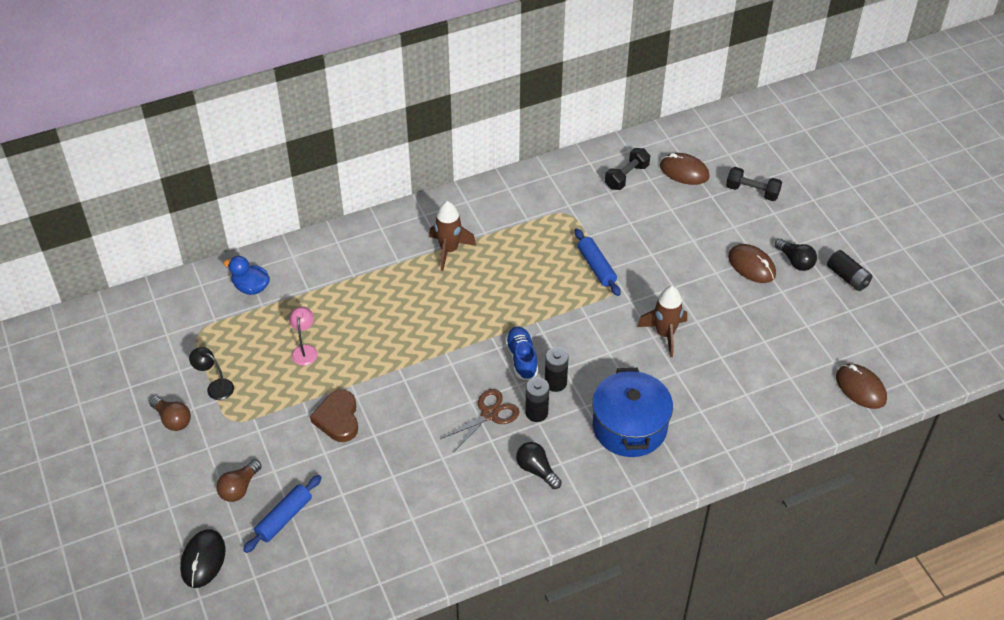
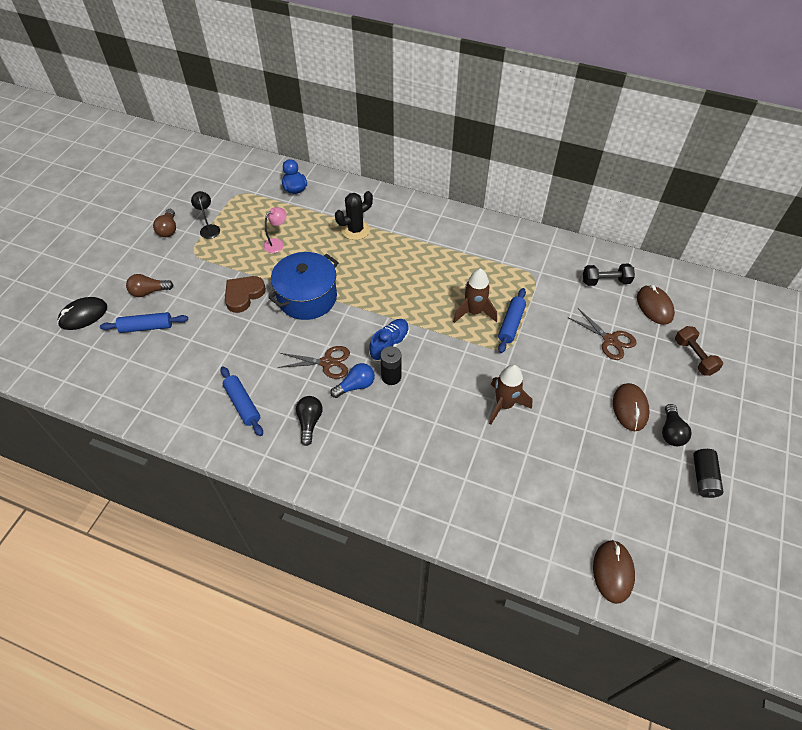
camera: 45 degrees right, 5 degrees up
(364, 284) = (355, 230): none -> black cactus
(449, 250) = (429, 246): brown rocket -> brown rocket (474, 312)
(463, 504) = (242, 404): none -> blue rolling pin
(536, 413) = (355, 386): black battery -> blue light bulb
(629, 427) = (402, 446): blue pot -> blue pot (307, 297)
(682, 223) = (610, 340): none -> brown scissors
(752, 192) = (694, 357): black dumbbell -> brown dumbbell

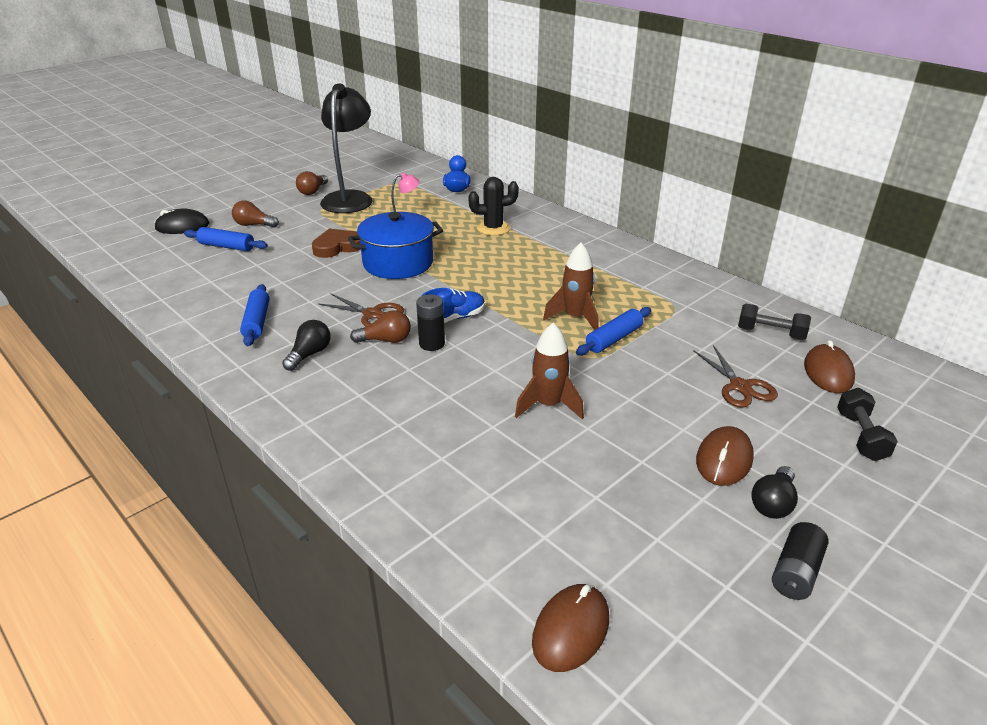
camera: 25 degrees right, 20 degrees down
(209, 228) = (350, 198): black lamp -> black lamp, size x2.35
(355, 386) = (386, 340): blue light bulb -> brown light bulb
(694, 357) = (860, 436): brown dumbbell -> black dumbbell

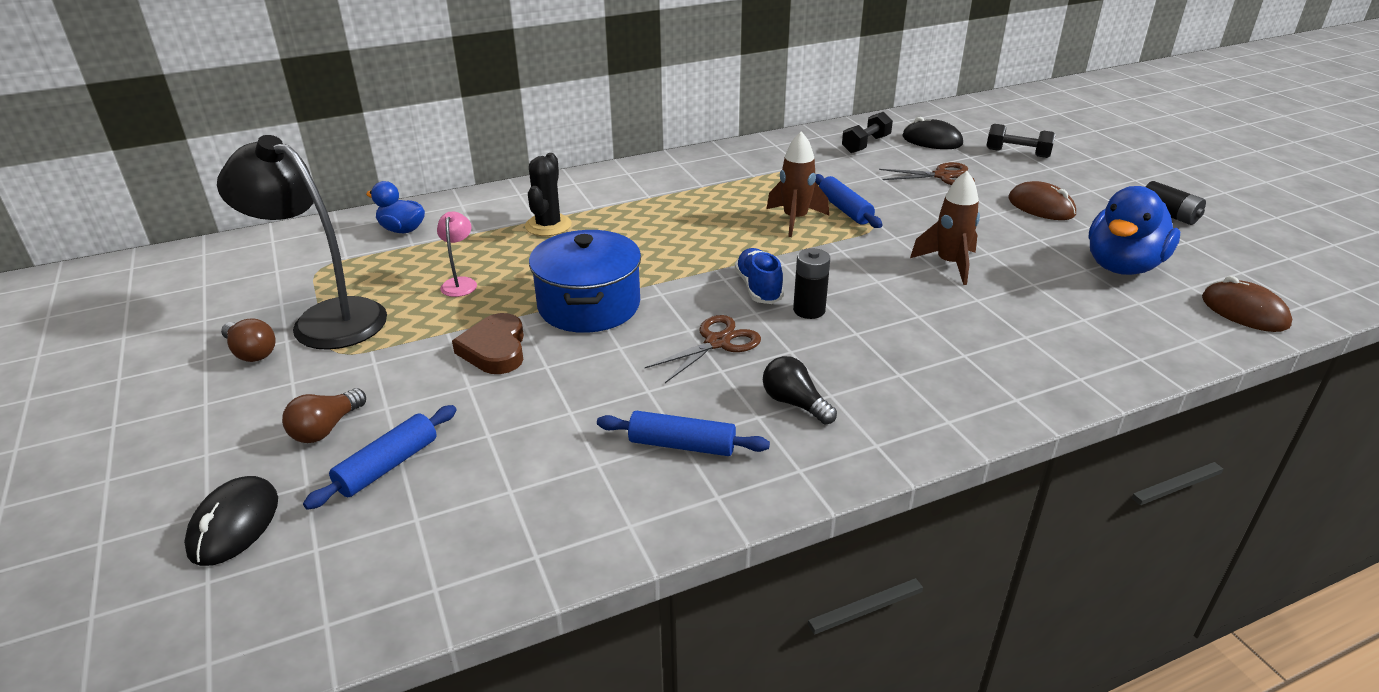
camera: 70 degrees left, 0 degrees up
(386, 340) = (786, 340): brown light bulb -> none
(620, 525) = (1122, 266): none -> blue duck
(773, 503) = (1095, 203): black light bulb -> none
(828, 372) = (932, 140): brown mouse -> black mouse

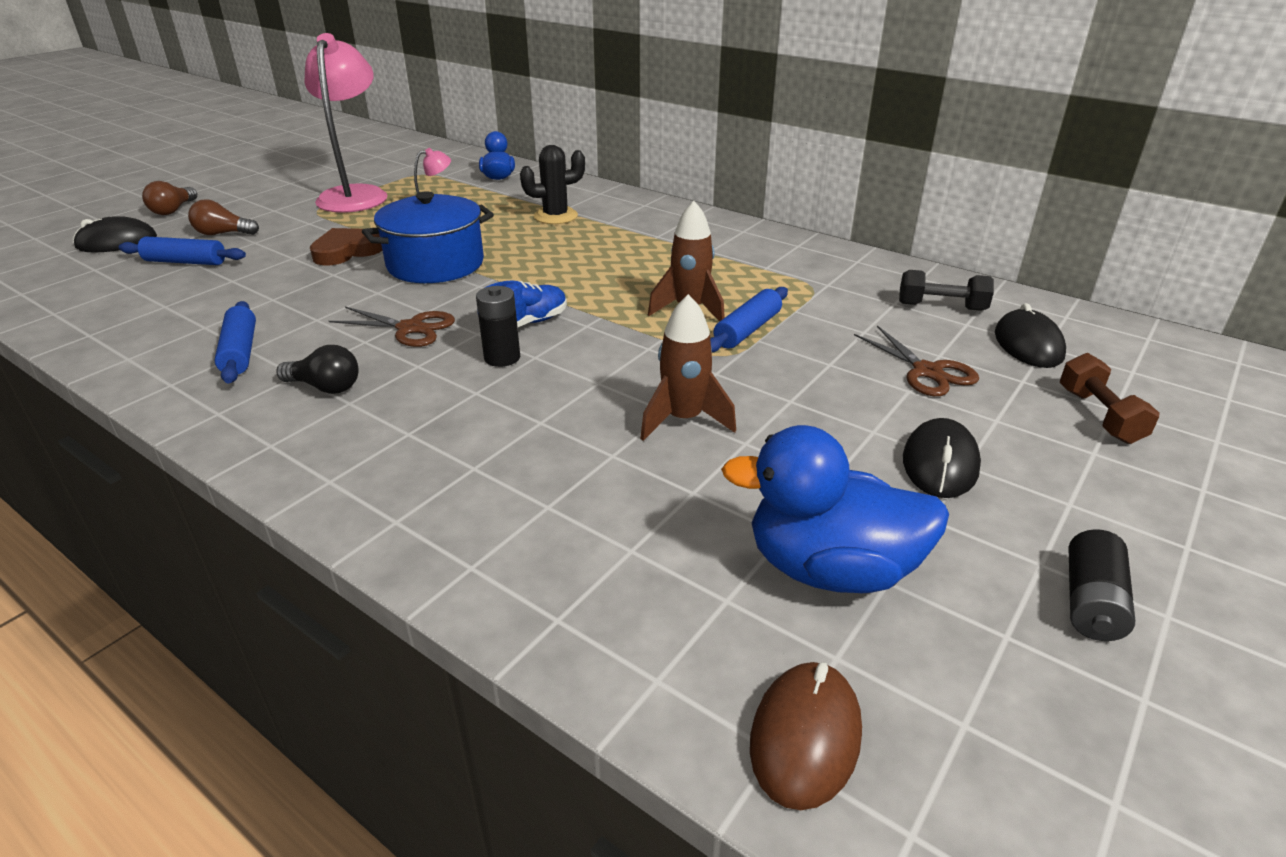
camera: 60 degrees right, 0 degrees up
(251, 352) = (303, 190): brown light bulb -> brown light bulb (173, 210)
(326, 319) = (356, 195): black lamp -> pink lamp
(794, 403) = (325, 387): black light bulb -> black light bulb turned 90 degrees clockwise
(1017, 153) = (1099, 416): black dumbbell -> brown dumbbell
(1041, 207) = (940, 464): brown mouse -> black mouse

